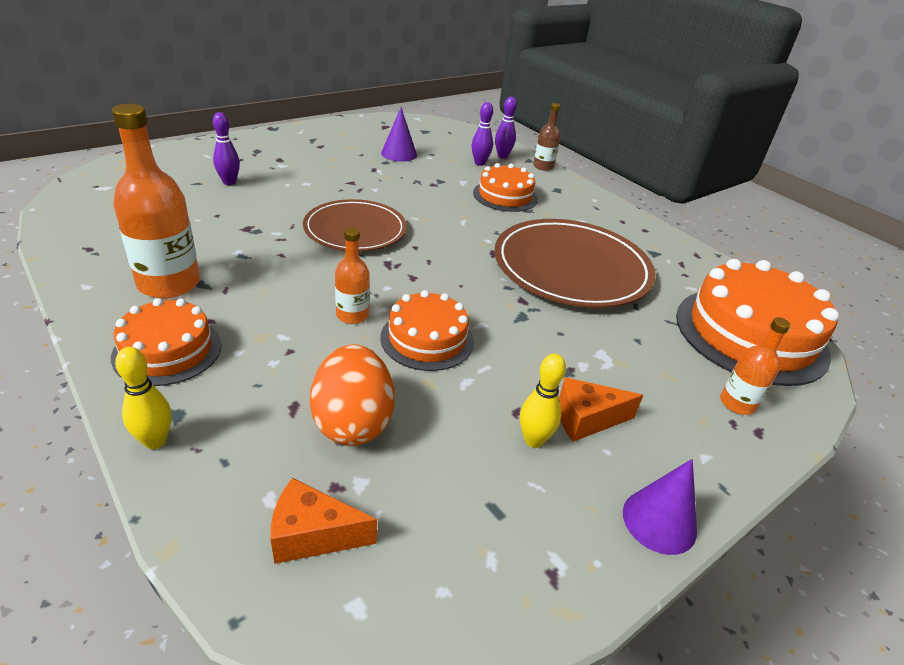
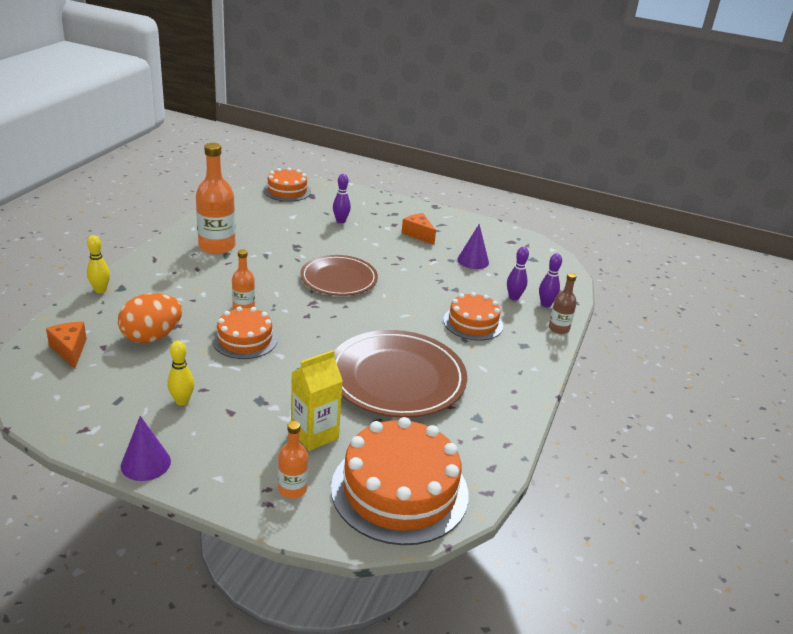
camera: 60 degrees right, 5 degrees down
(167, 350) = (163, 268): orange cake -> orange cake (287, 191)
(586, 419) = (217, 418): orange cheese -> orange cheese (418, 234)
(646, 354) = (314, 434): none -> yellow carton

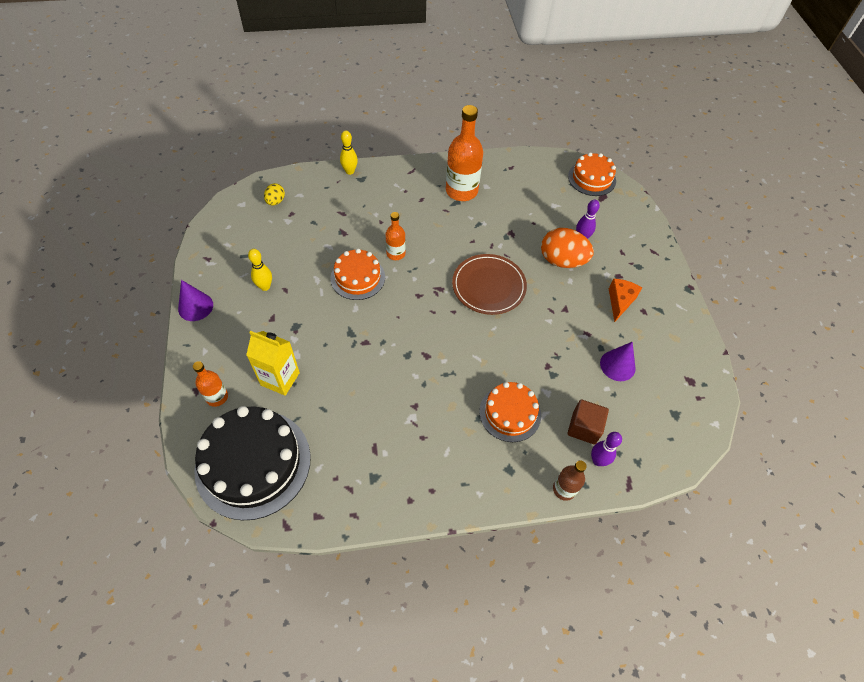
camera: 60 degrees right, 25 degrees up
(70, 350) = (275, 201): orange cheese -> yellow egg
(152, 337) = (320, 229): orange egg -> orange egg (562, 261)
(397, 378) = (384, 395): brown plate -> none
(399, 490) = (253, 463): orange cake -> black cake
(514, 297) = (584, 428): purple bowling pin -> brown cube

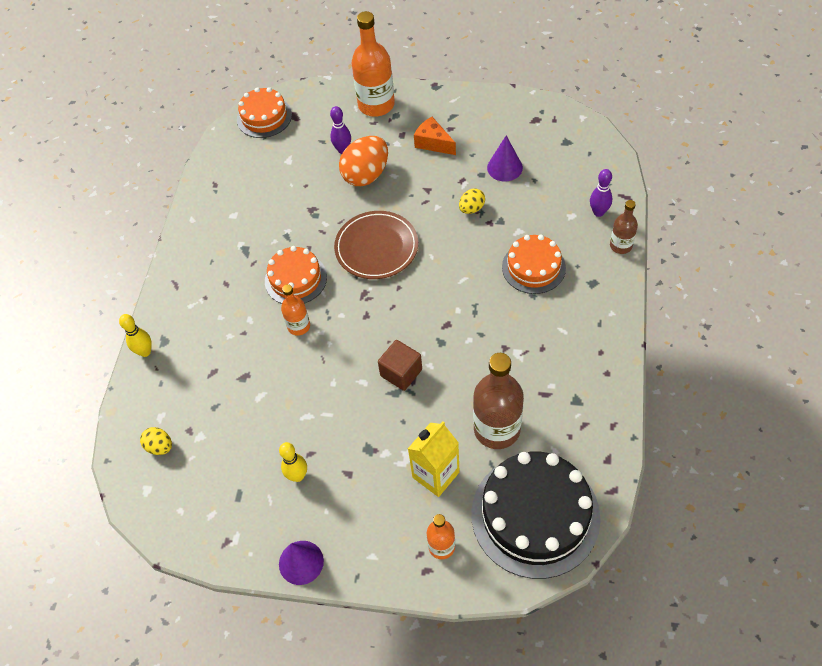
camera: 65 degrees left, 0 degrees up
(331, 416) = (497, 429): none -> brown bottle
(357, 277) = (320, 372): orange cake -> orange cake (295, 279)
(461, 191) = (230, 240): orange bottle -> orange bottle (376, 105)
(558, 348) = (471, 208): none -> yellow egg
(584, 428) = (563, 213): brown cube -> brown cube (401, 372)

